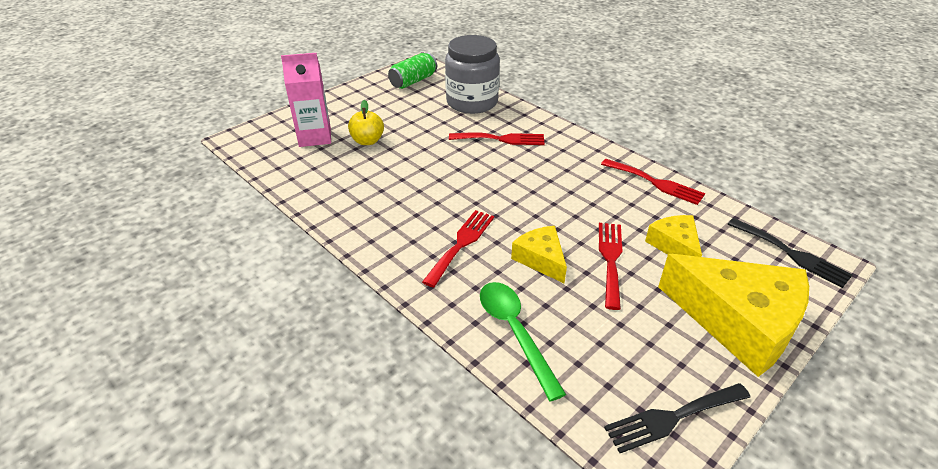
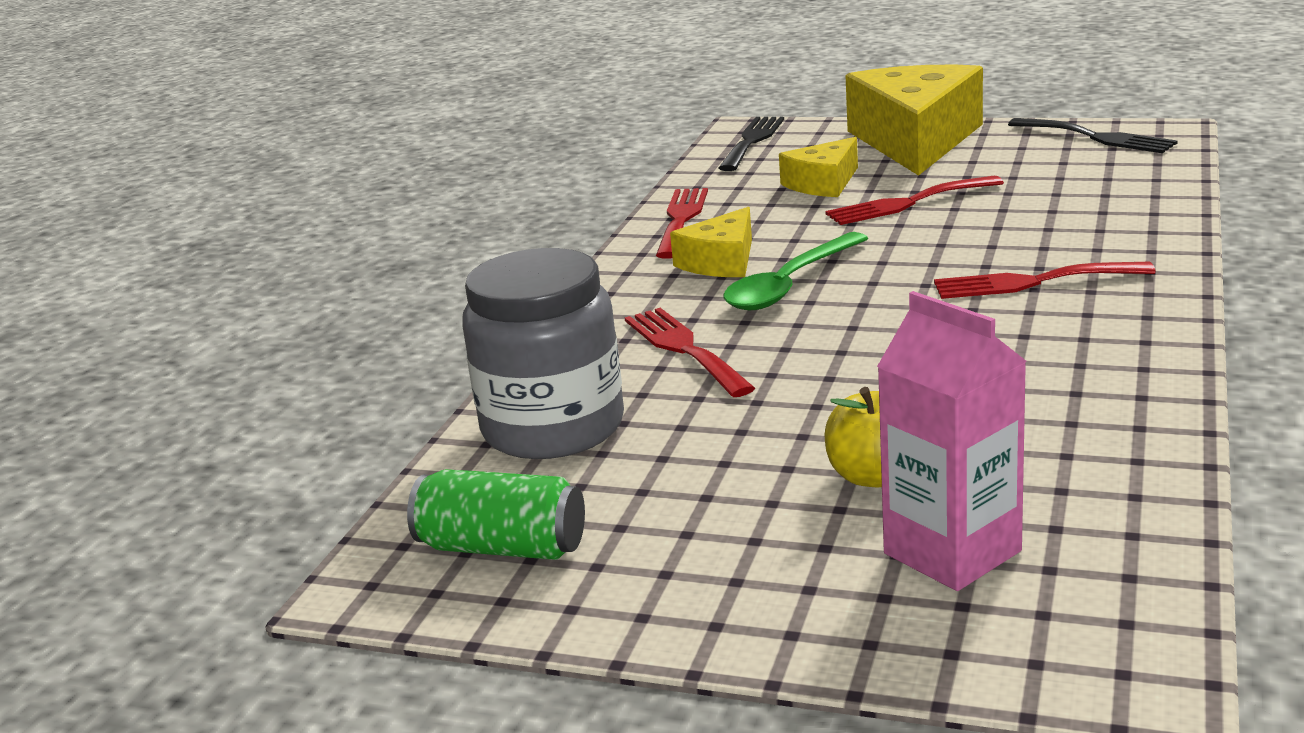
camera: 115 degrees left, 15 degrees down
(515, 332) = (1126, 210): green spoon -> green spoon (790, 285)
(541, 259) = (974, 233): yellow cheese -> yellow cheese (721, 262)

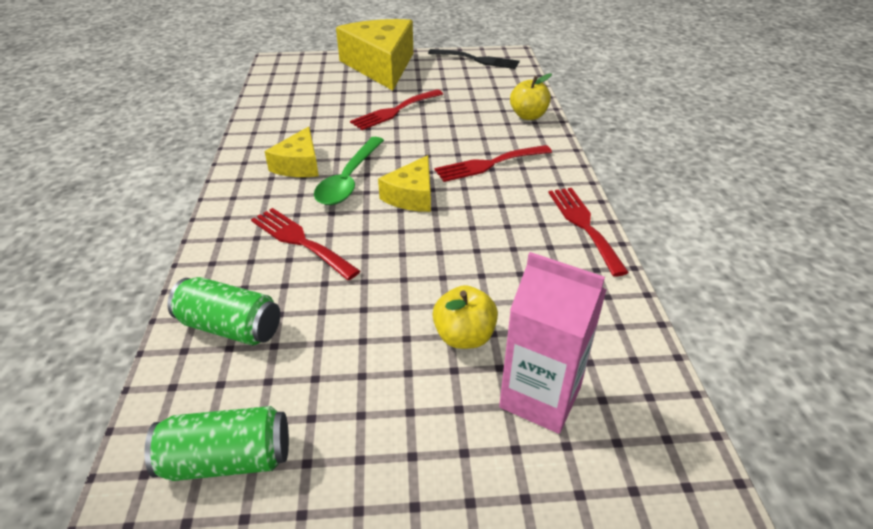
camera: 25 degrees left, 15 degrees up
(553, 427) = (230, 327): grey jar -> green can
(681, 219) = (261, 133): red fork -> red fork (584, 225)
(752, 141) = (285, 70): black fork -> none
(823, 183) = (340, 99): yellow cheese -> yellow cheese (412, 196)
(1145, 222) = (528, 116): none -> yellow apple

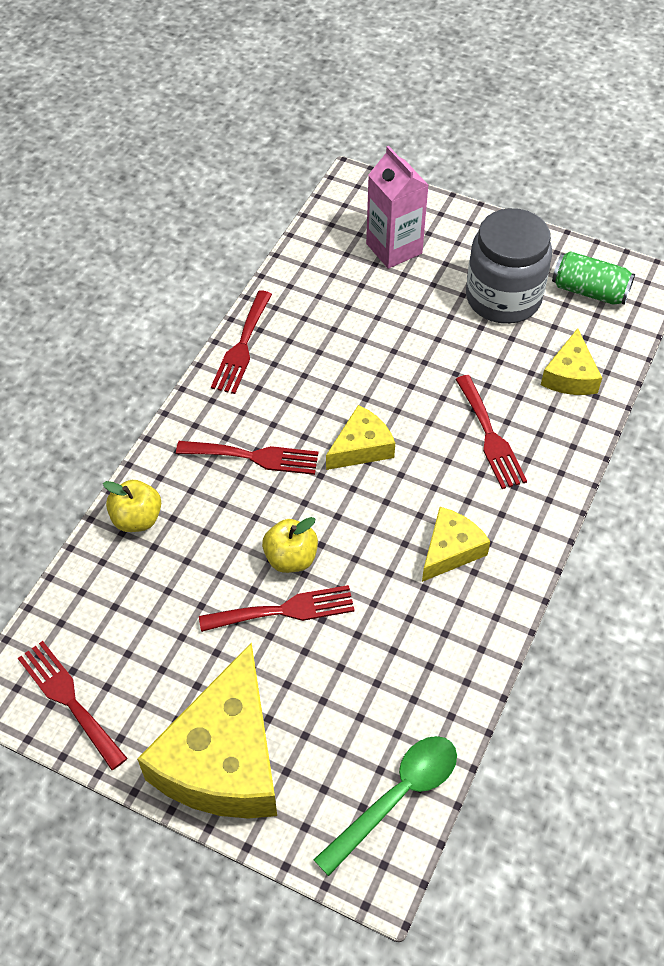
camera: 150 degrees left, 15 degrees up
(230, 327) = (570, 375): green can -> yellow cheese
(349, 179) = (408, 500): green spoon -> green spoon (396, 797)
(352, 390) = (503, 298): none -> grey jar
(464, 336) = (411, 300): yellow apple -> yellow apple (291, 558)
(477, 60) = (69, 700): black fork -> red fork

